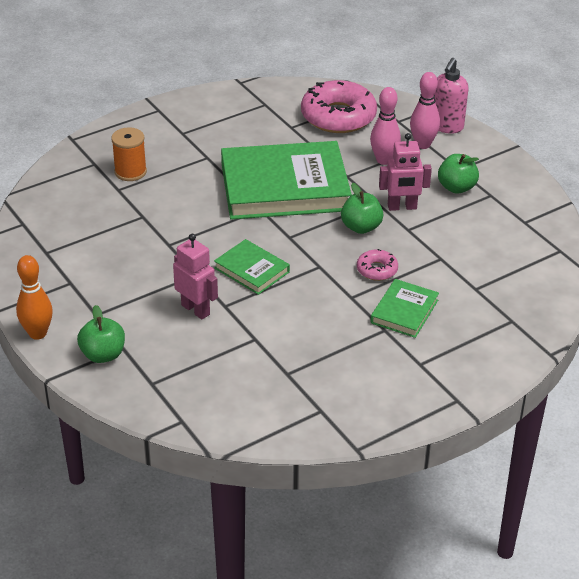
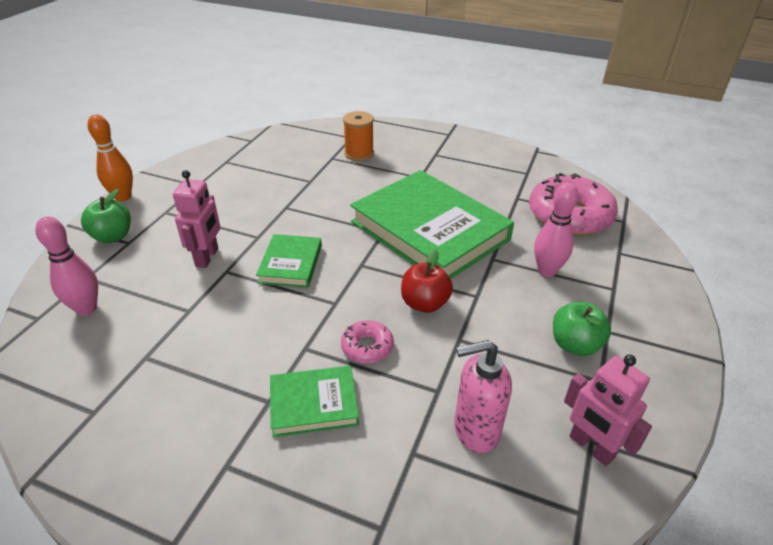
camera: 55 degrees right, 0 degrees up
(361, 227) = (424, 303): green apple -> red apple
(402, 207) = (490, 318): pink robot -> pink robot (591, 447)
(423, 144) = (608, 285): pink bowling pin -> pink bowling pin (86, 308)
(446, 127) = (661, 289): pink soap dispenser -> pink soap dispenser (475, 431)

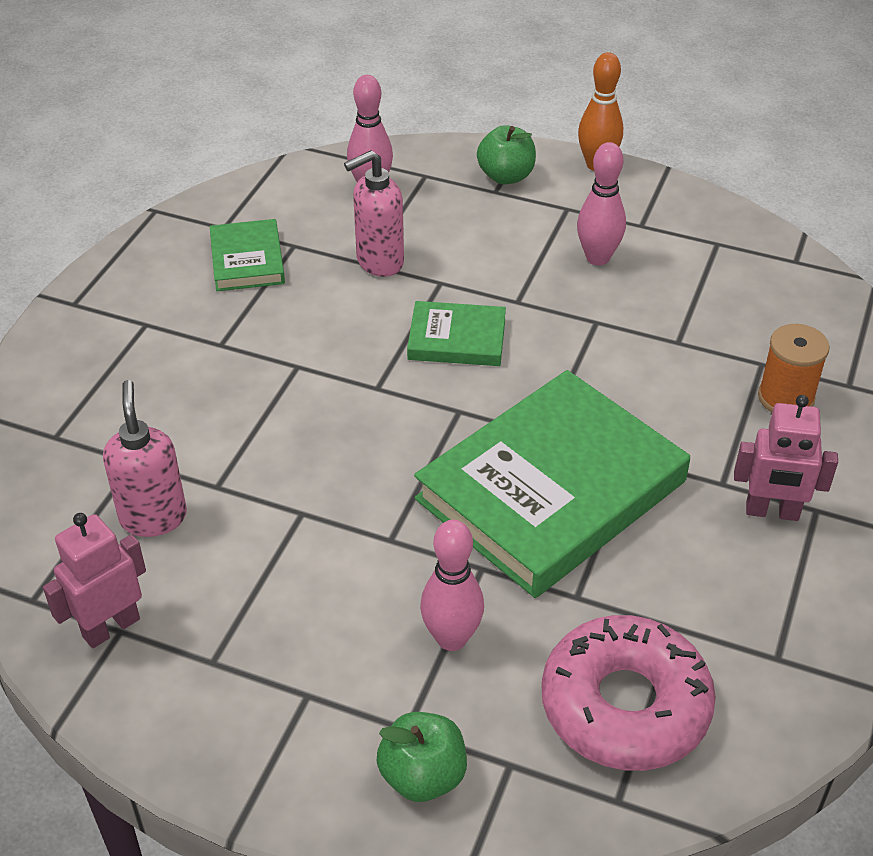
camera: 90 degrees right, 5 degrees up
(190, 303) = (379, 262): none -> pink soap dispenser
(207, 257) = (467, 262): pink robot -> pink robot (772, 512)
(224, 203) = (597, 258): none -> pink bowling pin
(314, 404) = (212, 379): green book -> green book (247, 260)
(367, 347) = (295, 420): pink donut -> none
(424, 303) = (374, 478): red apple -> none
(575, 345) = (282, 644): green apple -> green apple (423, 776)

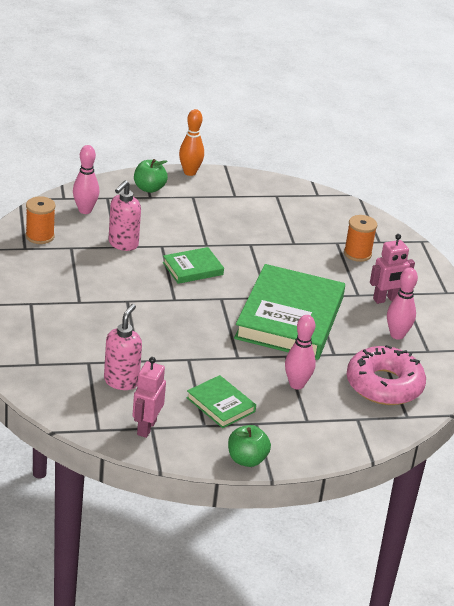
camera: 35 degrees left, 10 degrees down
(153, 517) = (121, 381): pink soap dispenser -> pink soap dispenser turned 60 degrees clockwise
(247, 260) = (54, 260): green book -> green book (220, 405)
(263, 213) = (40, 236): none -> orange spool
(423, 776) = (327, 434): green apple -> green apple (247, 459)
(597, 258) = (227, 216): pink bowling pin -> pink bowling pin (397, 335)

